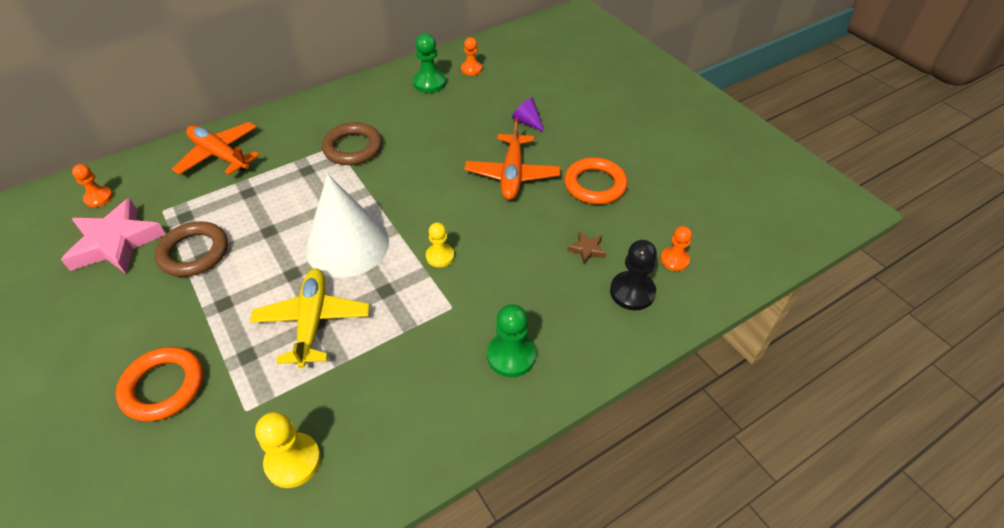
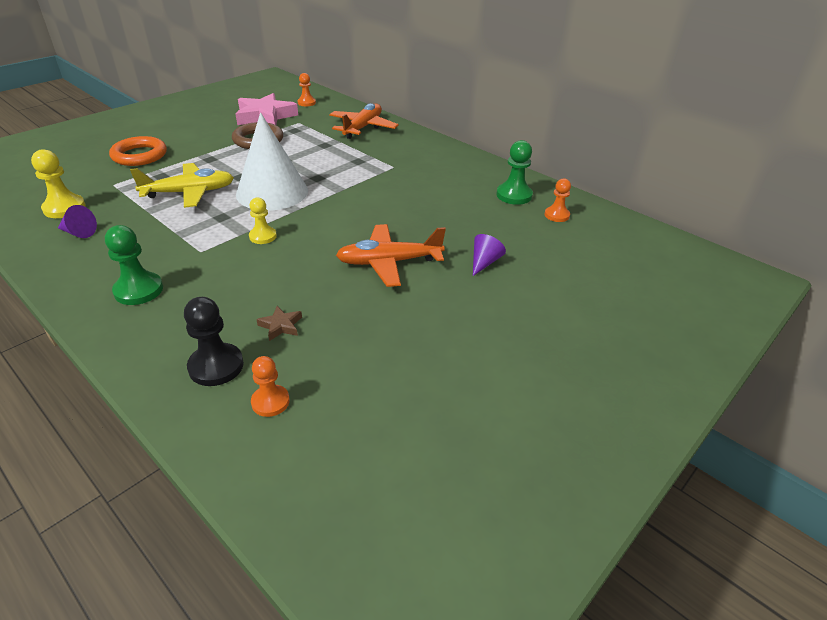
camera: 75 degrees right, 10 degrees down
(353, 148) = (394, 174): brown ring -> none
(369, 431) = (79, 233): none -> purple cone
(595, 185) = (391, 323): orange ring -> none

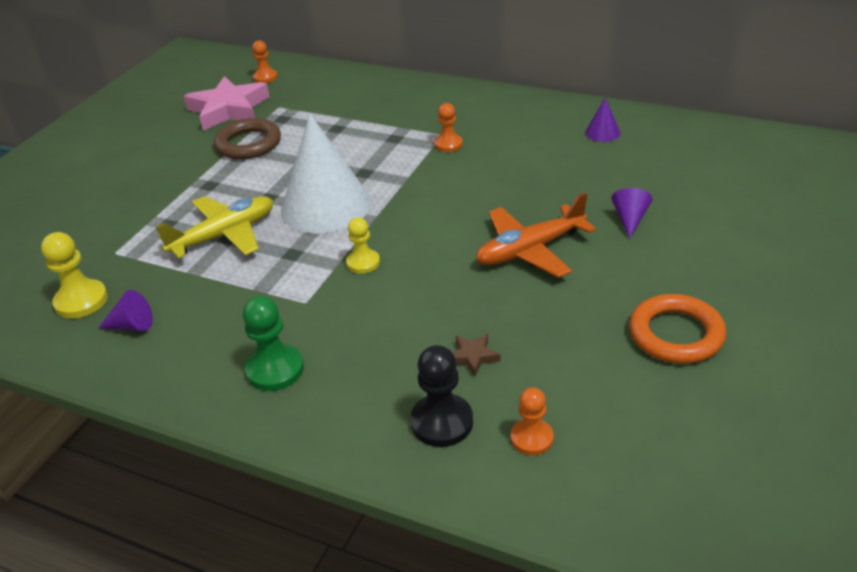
camera: 15 degrees left, 0 degrees up
(139, 155) = (113, 205): orange ring -> orange ring (676, 334)
(363, 128) = (364, 93): orange plane -> none
(514, 195) = (602, 132): green pawn -> purple cone
(556, 215) = (664, 143): orange pawn -> orange pawn (448, 144)

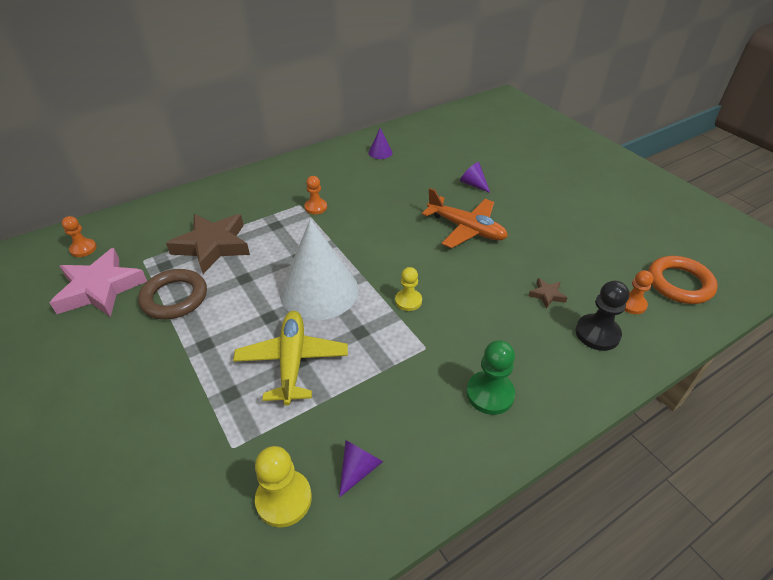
camera: 60 degrees left, 5 degrees up
(329, 125) = (212, 246): none -> brown star
(530, 250) = (466, 229): orange plane -> orange plane turned 60 degrees counterclockwise
(676, 334) = (582, 218): orange ring -> orange ring (679, 283)

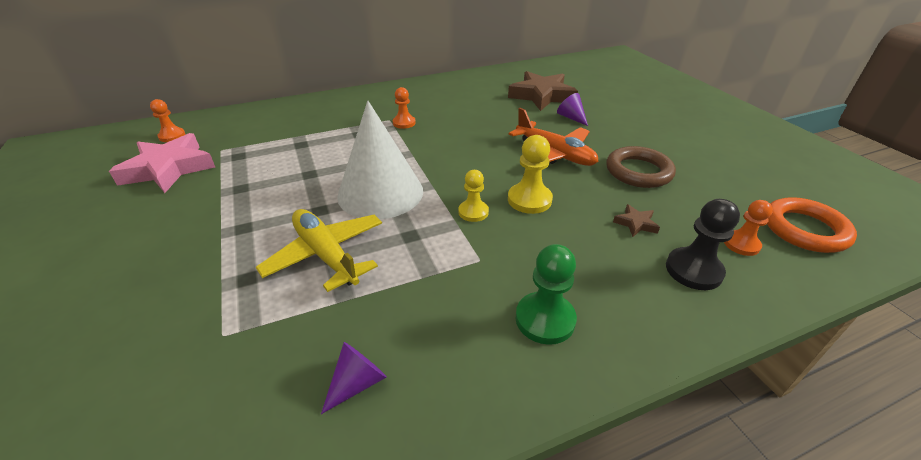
camera: 10 degrees right, 5 degrees down
(174, 297) = (234, 183): brown ring -> brown ring (638, 171)
(212, 246) = (291, 145): brown star -> brown star (541, 96)
(284, 499) = (254, 404): yellow pawn -> yellow pawn (529, 200)
(292, 361) = (326, 255): yellow plane -> yellow plane turned 45 degrees counterclockwise
(380, 152) = (482, 86): purple cone -> none

